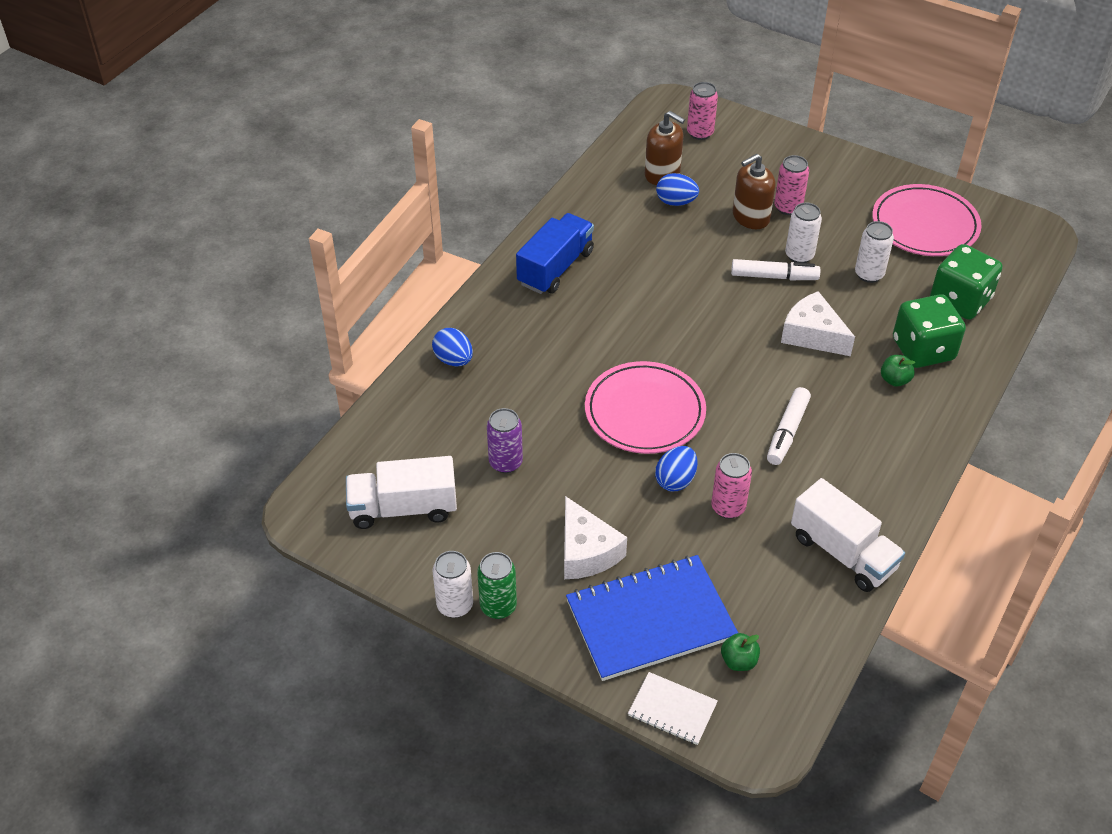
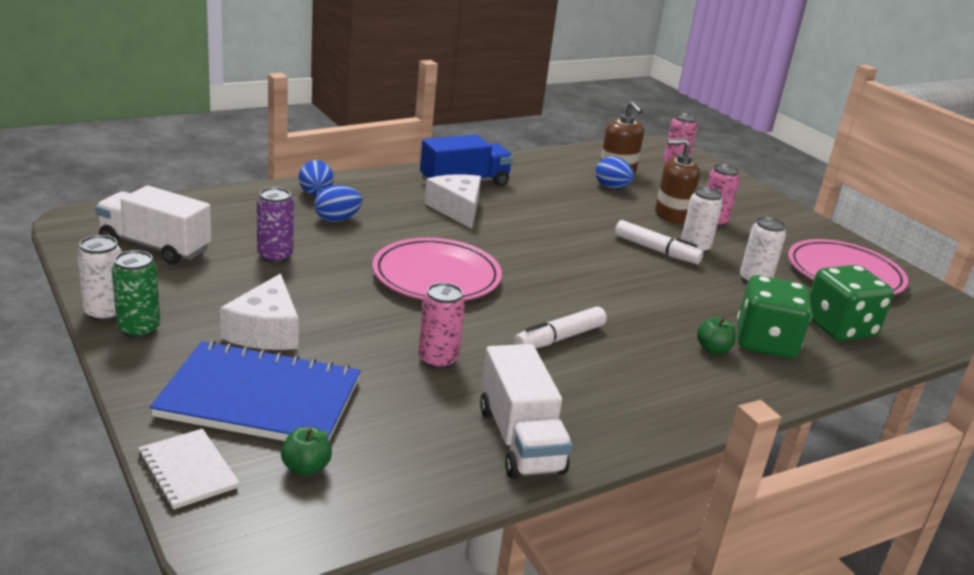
camera: 25 degrees right, 20 degrees down
(675, 480) = (410, 324): blue egg -> blue egg (337, 219)
(812, 335) = (656, 293): white cheese -> white cheese (457, 209)

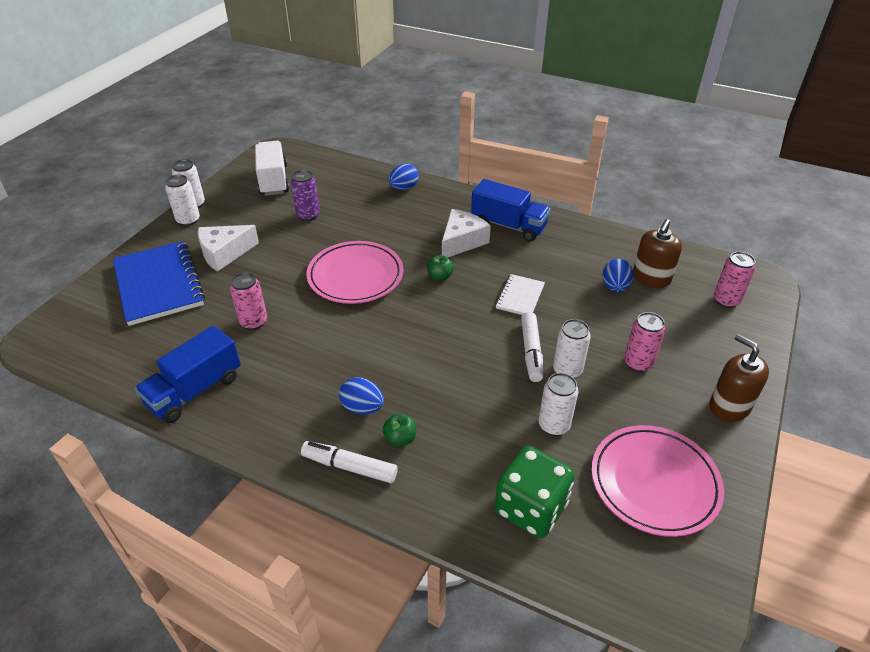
camera: 60 degrees right, 15 degrees up
(139, 329) = (188, 220): green can -> white can
(188, 470) = (82, 296): white notebook -> white notebook (520, 297)
(306, 468) = (109, 328): green apple -> green apple (440, 277)
(337, 219) = (381, 210): blue egg -> blue egg (362, 408)
(520, 440) = (195, 390): white truck -> blue truck
(559, 338) = (332, 358): white marker -> white marker (349, 467)
(671, 215) = (612, 336): brown soap dispenser -> brown soap dispenser (729, 406)
(765, 343) = (446, 466): green dice -> none

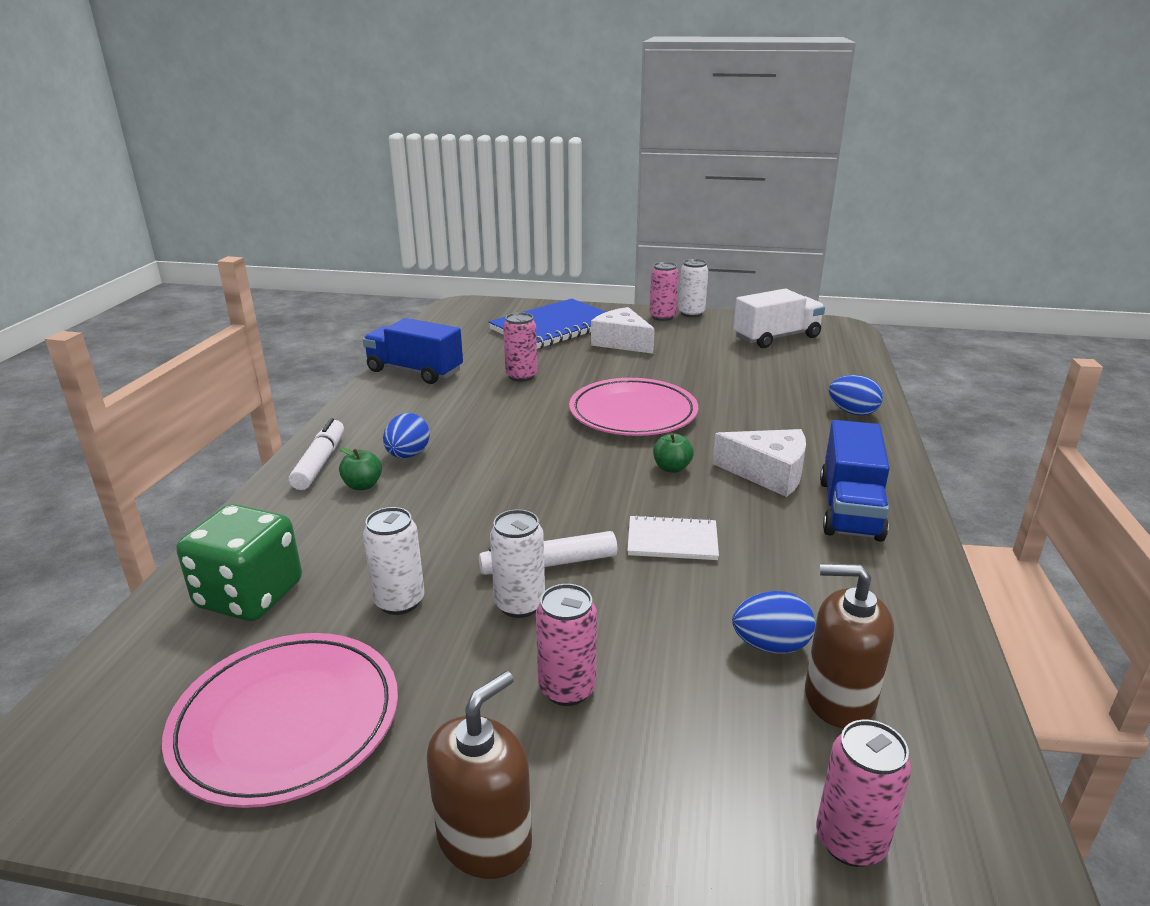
camera: 75 degrees right, 15 degrees down
(188, 220) = (662, 317): white can -> pink can
(308, 215) = (727, 367): purple can -> none

